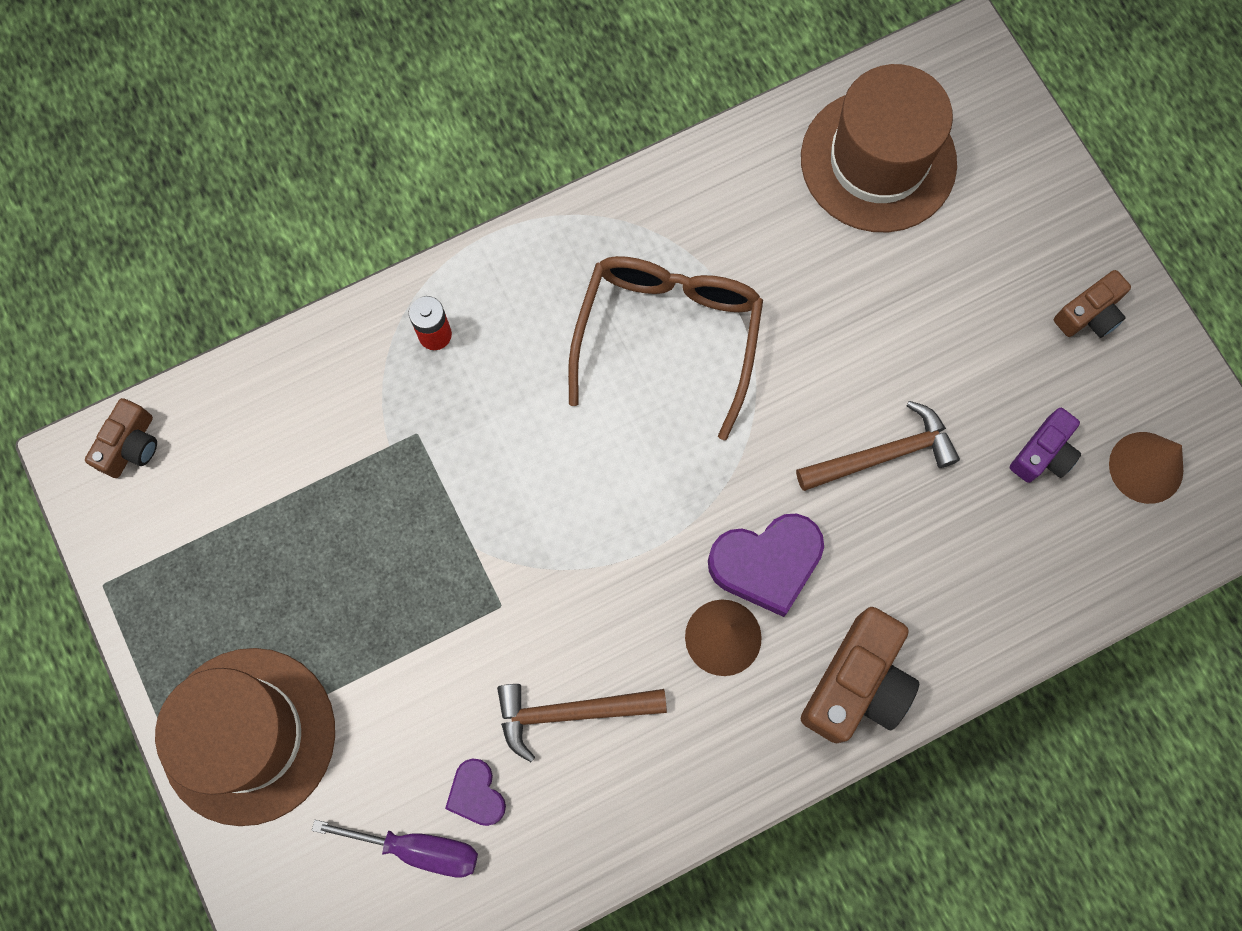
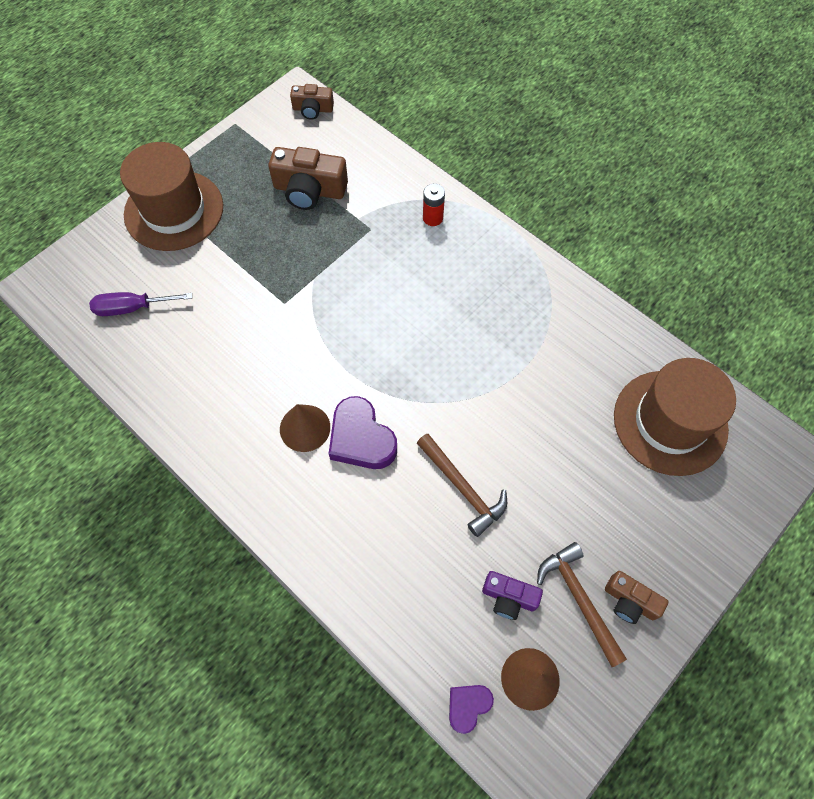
camera: 70 degrees right, 10 degrees down
(418, 848) = (132, 308): purple screwdriver -> purple screwdriver turned 90 degrees clockwise
(476, 794) = (170, 326): purple heart -> purple heart (468, 706)
(570, 712) = (232, 358): brown hammer -> brown hammer (579, 598)
(668, 335) = (487, 336): brown glasses -> none
(857, 683) = (300, 519): brown camera -> brown camera (309, 190)

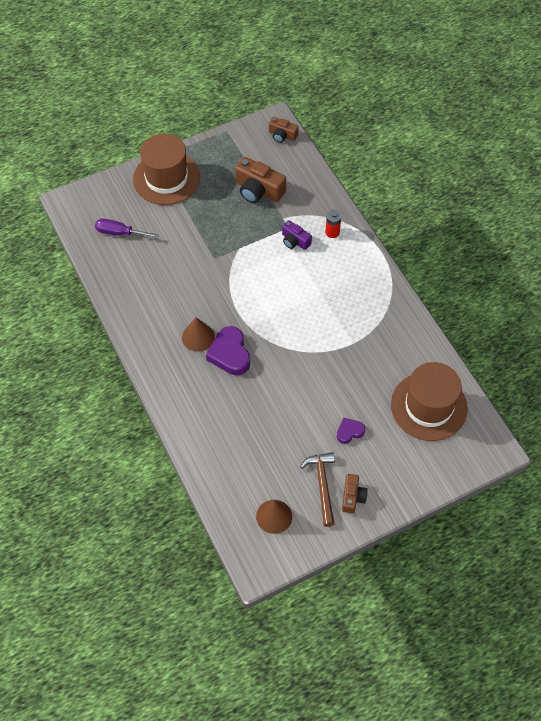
camera: 20 degrees right, 5 degrees down
(463, 489) = (280, 402): brown hammer -> none
(468, 706) = (232, 517): purple heart -> purple heart (349, 432)
(509, 597) = (280, 470): purple camera -> purple camera (295, 241)
(630, 601) = (352, 497): brown camera -> brown camera turned 135 degrees counterclockwise

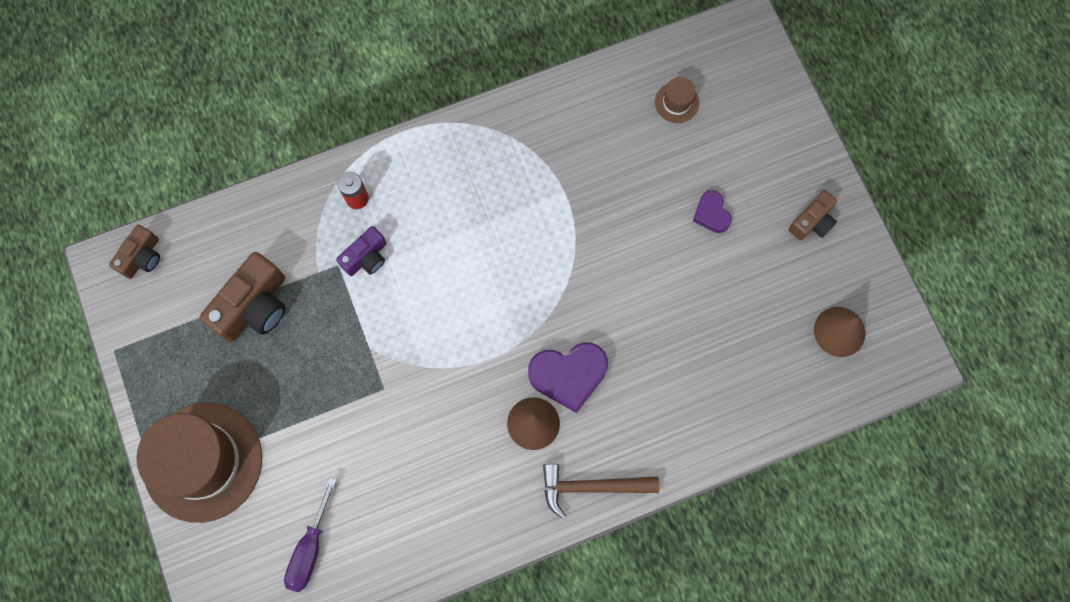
camera: 85 degrees left, 15 degrees up
(322, 485) = (793, 260): brown hammer -> brown hammer (591, 487)
(352, 497) = (812, 222): brown camera -> brown camera turned 120 degrees clockwise
(429, 406) = (676, 102): brown hat -> brown hat, size x0.41

